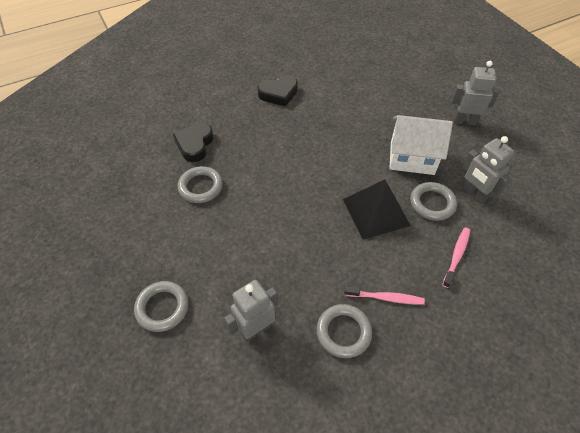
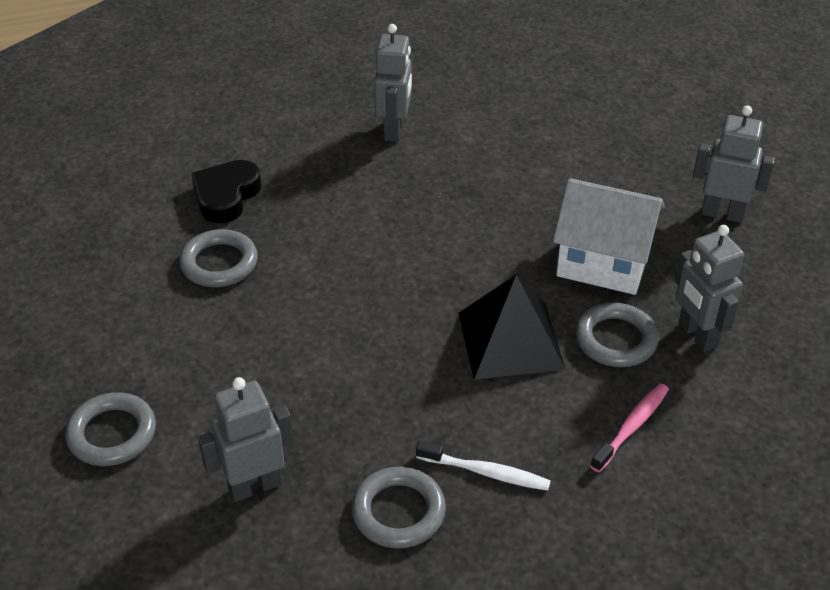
camera: 10 degrees right, 10 degrees down
(278, 94) = (394, 130): black heart -> grey robot
(385, 298) = (485, 472): pink toothbrush -> white toothbrush

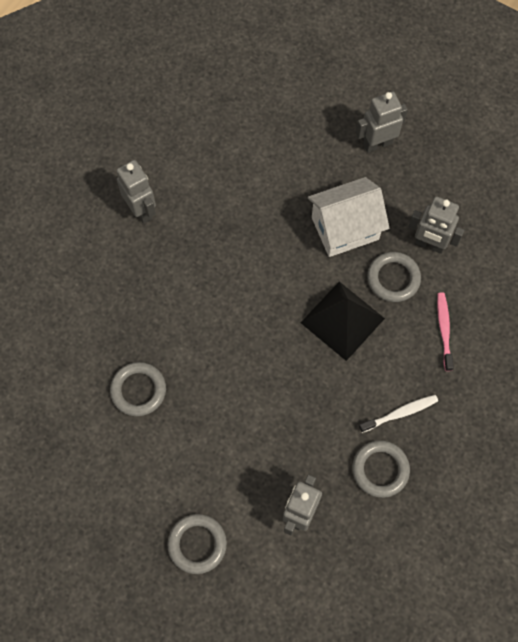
camera: 40 degrees left, 25 degrees up
(226, 196) = (91, 338): black heart -> none

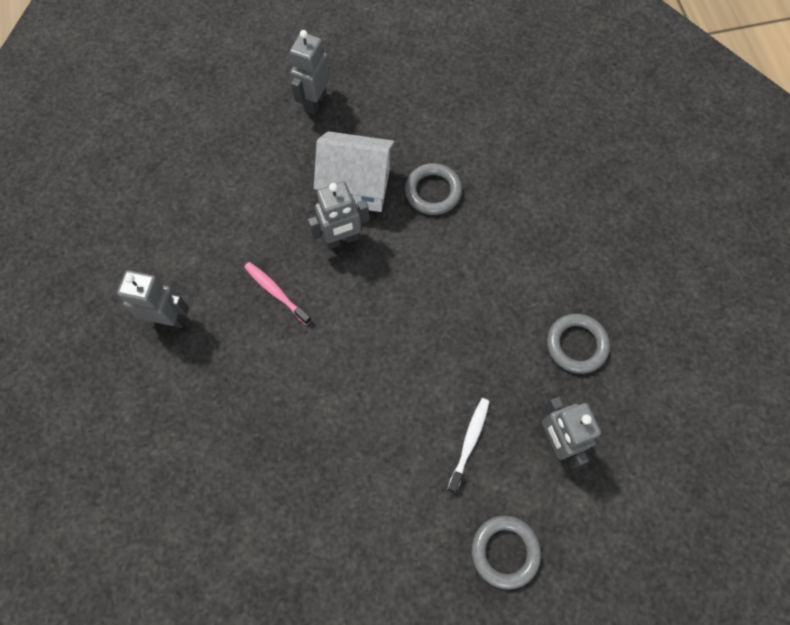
camera: 45 degrees left, 0 degrees up
(138, 390) = (322, 472): grey ring -> none
(342, 320) = (428, 257): black pyramid -> none
(345, 228) = (356, 186): white house -> white house turned 75 degrees clockwise
(400, 413) = (545, 288): white toothbrush -> white toothbrush (469, 442)
(429, 244) = (432, 143): grey robot -> grey robot (342, 239)
(444, 330) = (509, 196): pink toothbrush -> pink toothbrush (276, 292)

